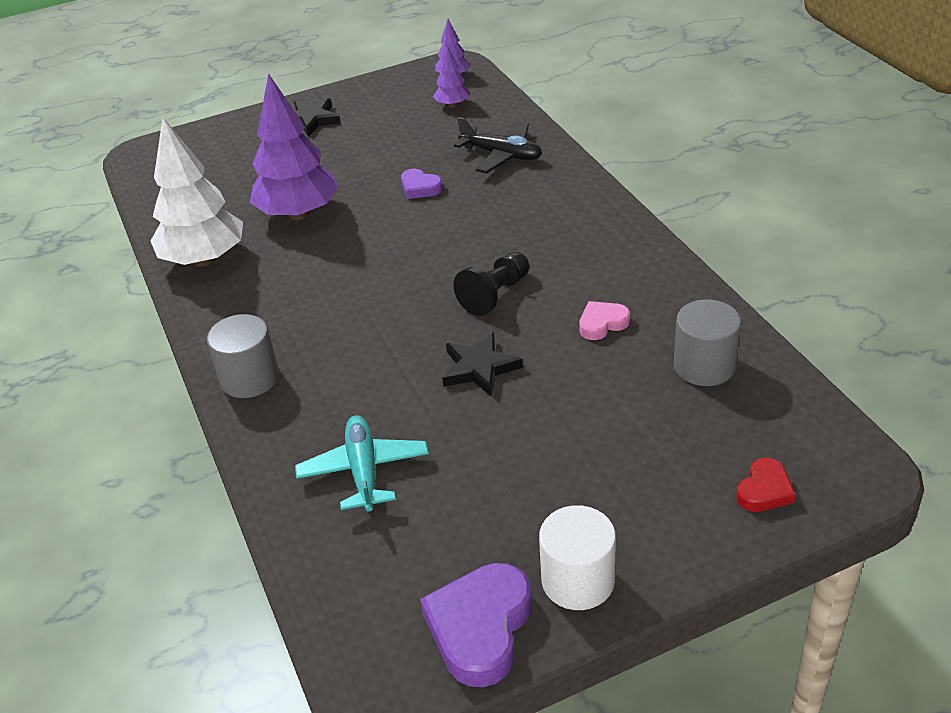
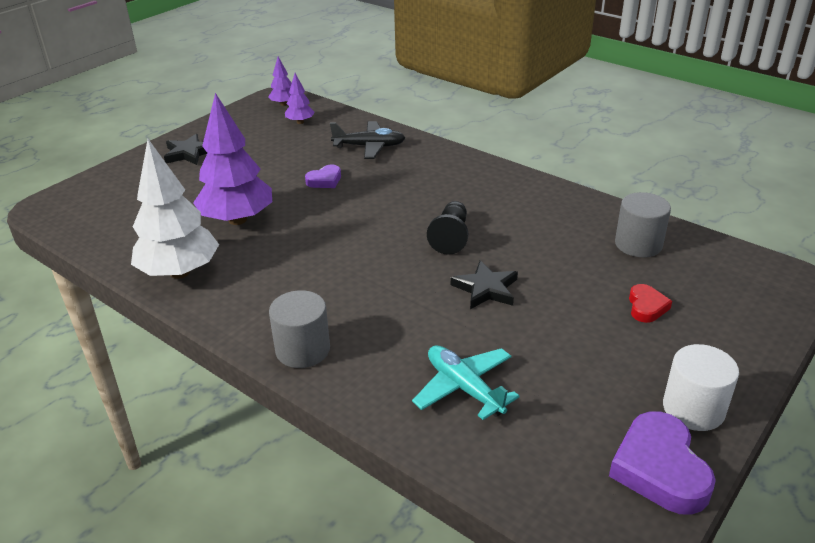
camera: 30 degrees left, 5 degrees down
(420, 188) = (325, 180): purple heart -> purple heart turned 45 degrees counterclockwise
(602, 323) = (545, 236): pink heart -> none
(764, 490) = (750, 309): red heart -> red heart (646, 307)

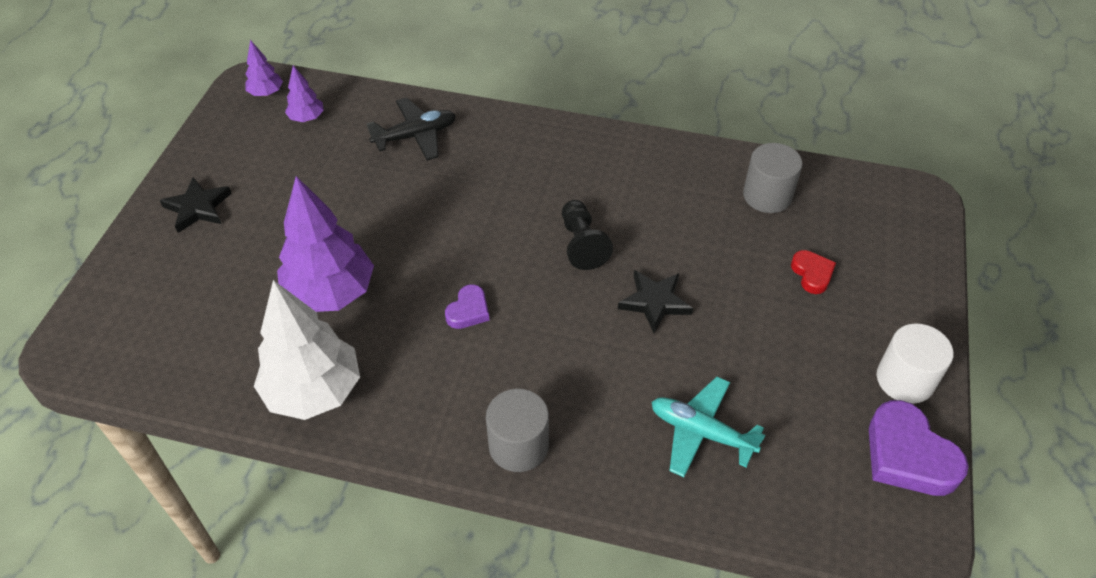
camera: 25 degrees left, 15 degrees up
(325, 180) = (395, 203): purple heart -> purple heart (468, 311)

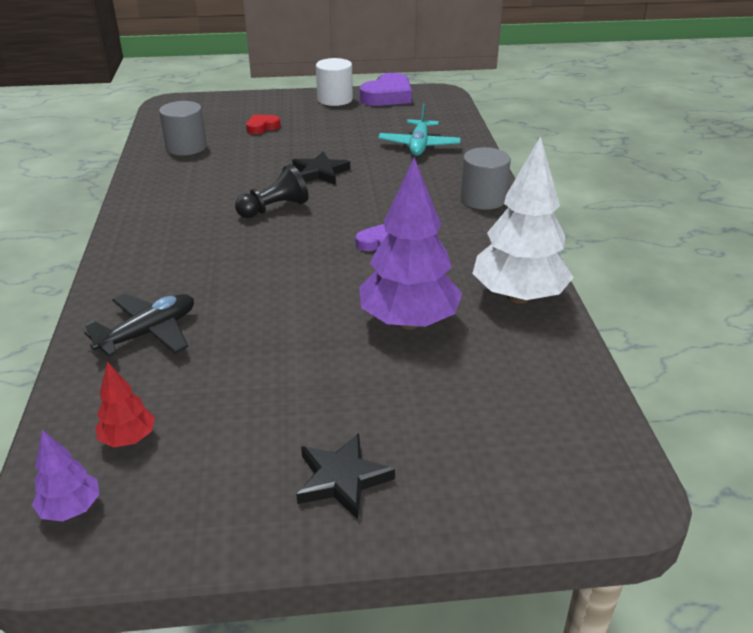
camera: 110 degrees left, 15 degrees down
(307, 118) = (128, 439): purple tree -> red tree
(415, 136) = (148, 333): black plane -> black plane turned 90 degrees clockwise

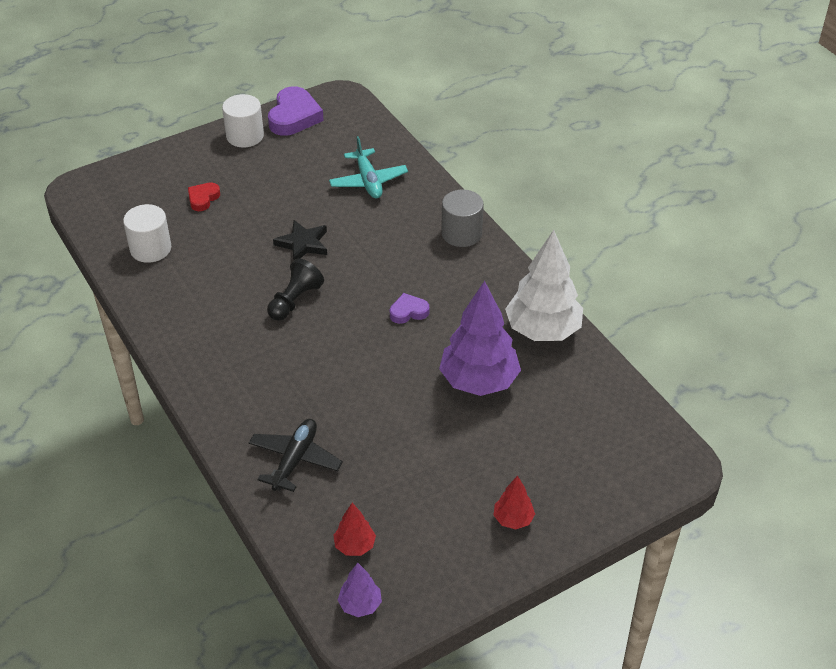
camera: 25 degrees left, 10 degrees up
(186, 147) = (150, 249): grey cylinder -> white cylinder
(342, 479) = (513, 519): black star -> red tree

